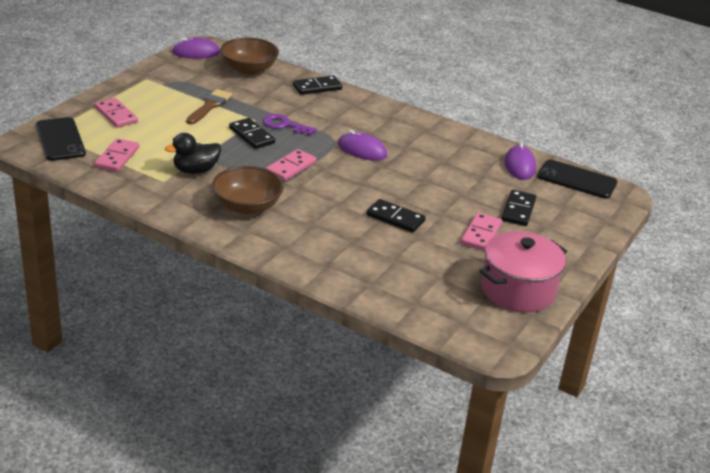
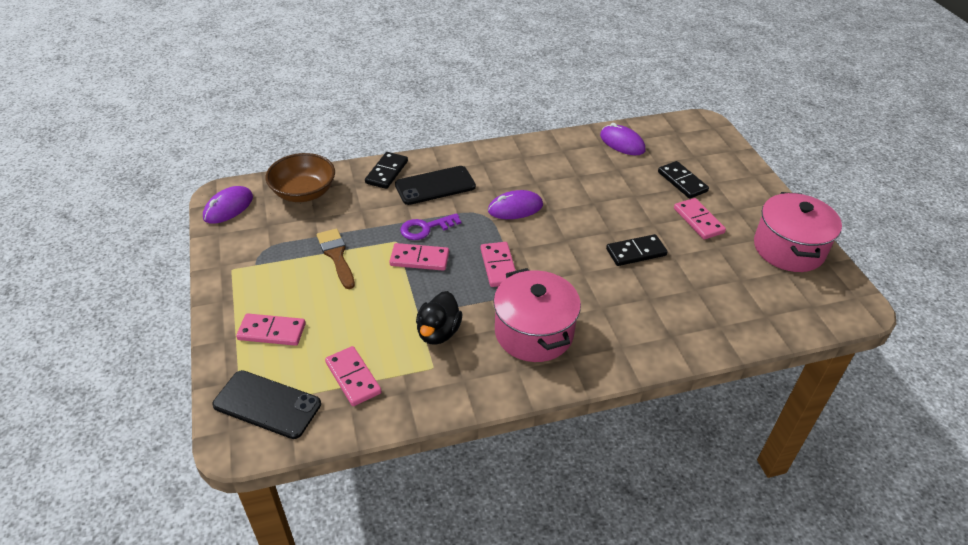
camera: 45 degrees left, 10 degrees up
(247, 206) = (534, 332): brown bowl -> pink pot
(252, 135) = (419, 259): black domino -> pink domino
(577, 180) = (667, 129): black phone -> black phone (435, 186)

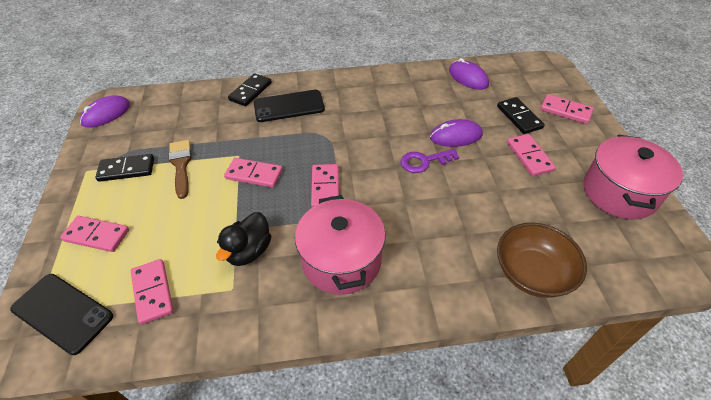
camera: 10 degrees right, 5 degrees up
(304, 192) = (174, 105): brown bowl -> brown bowl (532, 273)
(425, 228) = (268, 145): purple key -> purple key (424, 161)
(515, 208) = (355, 132): purple mouse -> purple mouse (456, 136)
(636, 252) = (461, 184): black domino -> black domino (126, 169)
(728, 172) = (565, 111): none -> pink domino

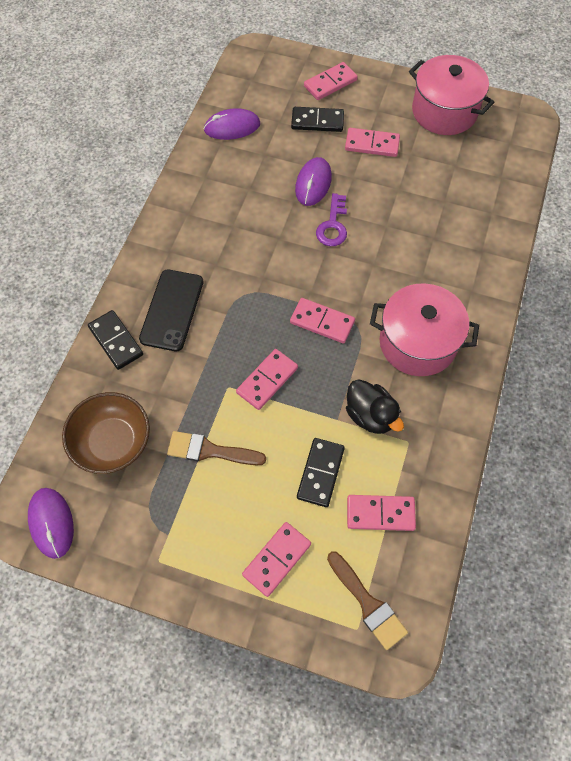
camera: 65 degrees left, 15 degrees up
(62, 313) = (368, 603): black phone -> brown brush
(126, 169) = (183, 512): black domino -> black domino (320, 473)
(532, 273) = (492, 215): brown bowl -> brown bowl (112, 442)

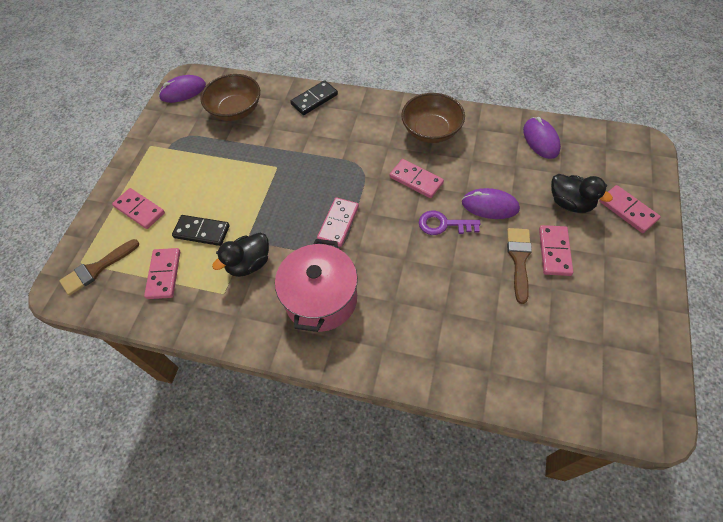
camera: 90 degrees right, 5 degrees down
(172, 310) = (343, 126): black phone -> none
(199, 220) = (431, 131): none -> brown bowl
(210, 450) = (225, 162): brown brush -> brown brush (519, 259)
(267, 380) = (282, 190): pink domino -> pink domino (416, 180)
(317, 121) = (570, 203): black domino -> black duck
(444, 111) = (627, 321): pink pot -> none

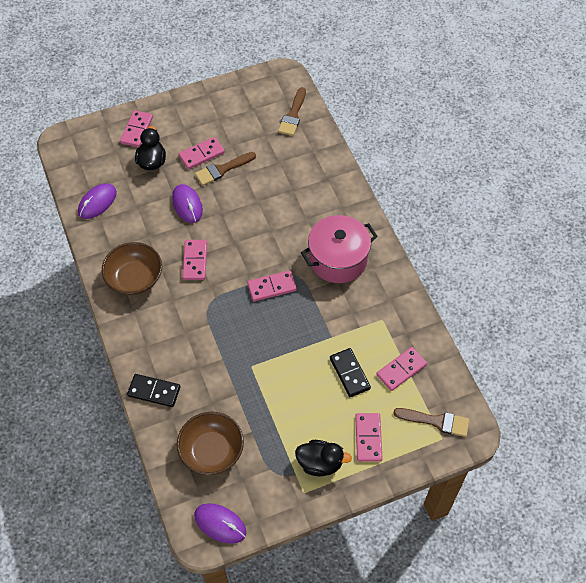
camera: 130 degrees left, 0 degrees up
(249, 264) = (348, 320): black duck -> black duck (320, 463)
(443, 224) = (224, 223): purple key -> none
(566, 386) = (293, 115): none -> brown brush

